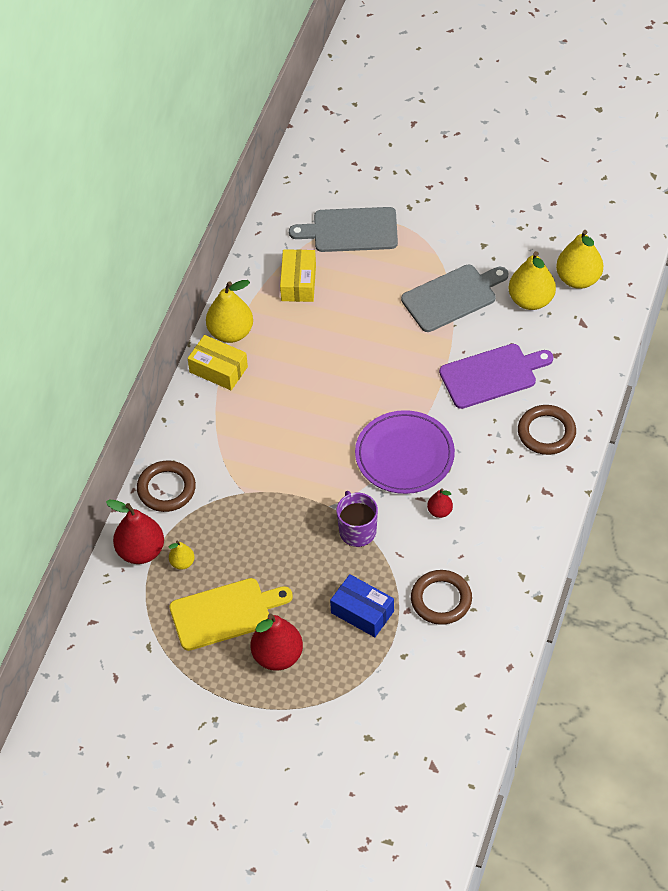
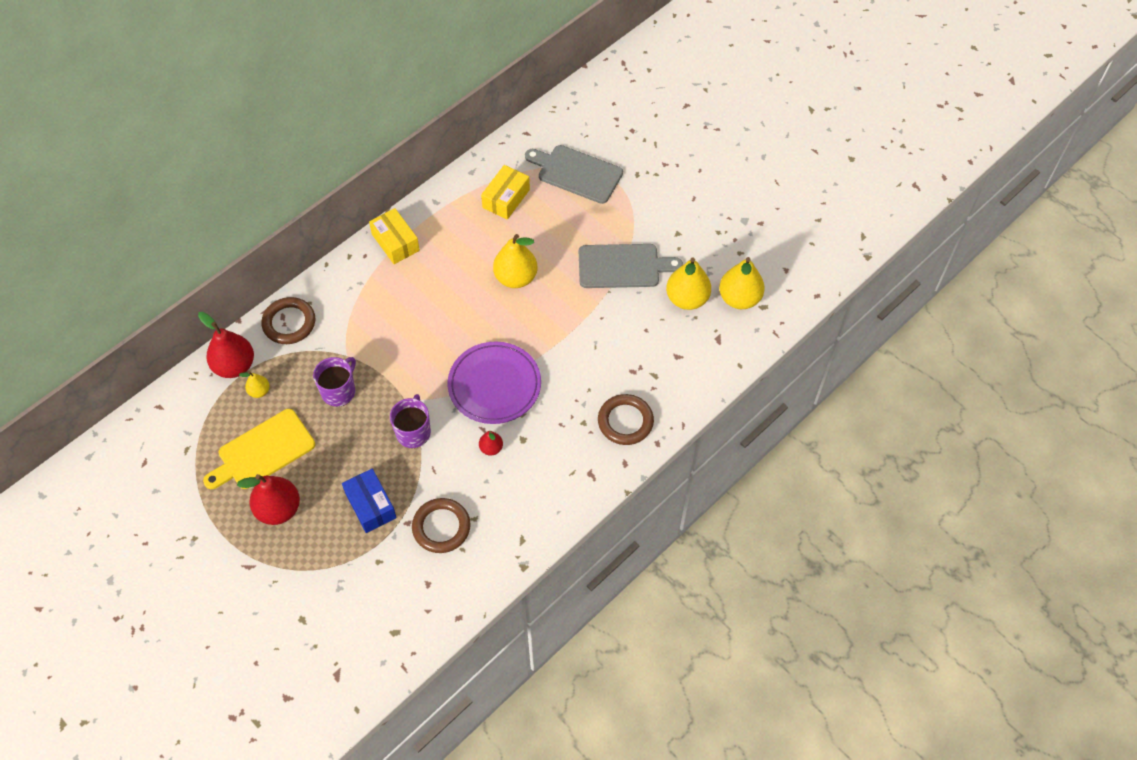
camera: 25 degrees right, 5 degrees up
(225, 613) = (263, 451): yellow cutting board -> yellow cutting board turned 135 degrees clockwise
(230, 332) = (425, 216): yellow pear -> yellow pear (516, 278)
(260, 527) = (339, 391): none -> purple mug
(491, 375) = (611, 349): purple cutting board -> none

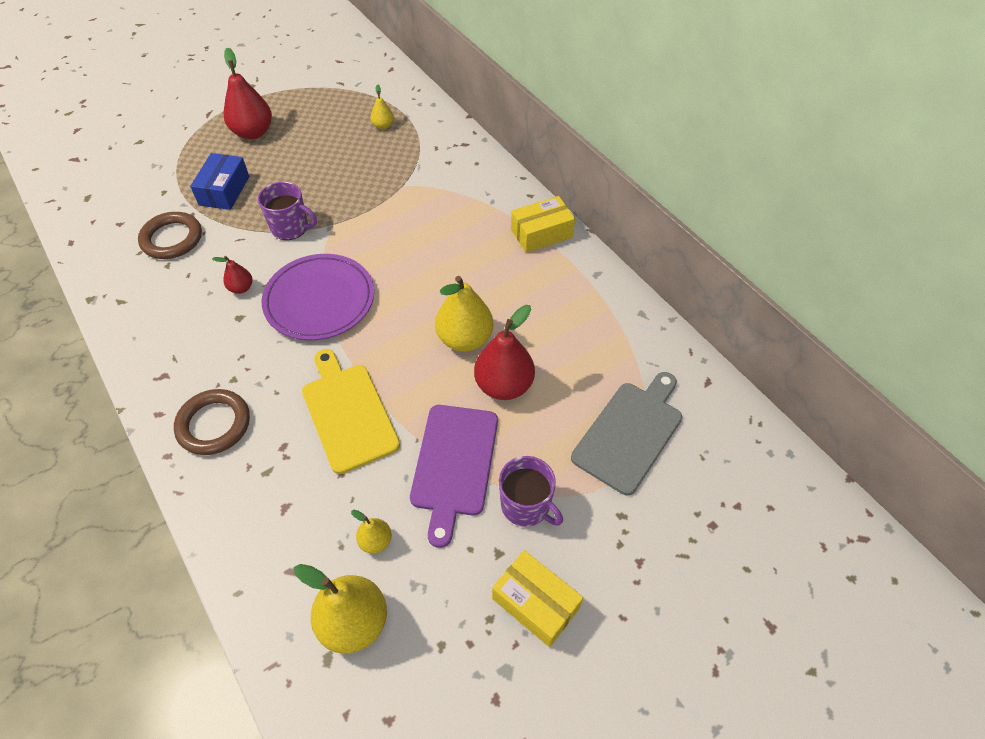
camera: 100 degrees right, 5 degrees down
(234, 366) = (417, 112): red pear -> red pear (504, 385)
(263, 451) = (317, 125): yellow cutting board -> yellow cutting board (348, 413)
(289, 323) = (455, 148): brown ring -> none
(339, 391) = (362, 177): purple mug -> purple mug (526, 505)
(370, 505) = (224, 190): blue box -> blue box turned 60 degrees counterclockwise
(506, 198) = (593, 344): yellow box -> yellow box (535, 603)
(622, 266) = (454, 464): grey cutting board -> purple cutting board
(687, 299) = (375, 541): yellow pear -> yellow pear, size x0.51

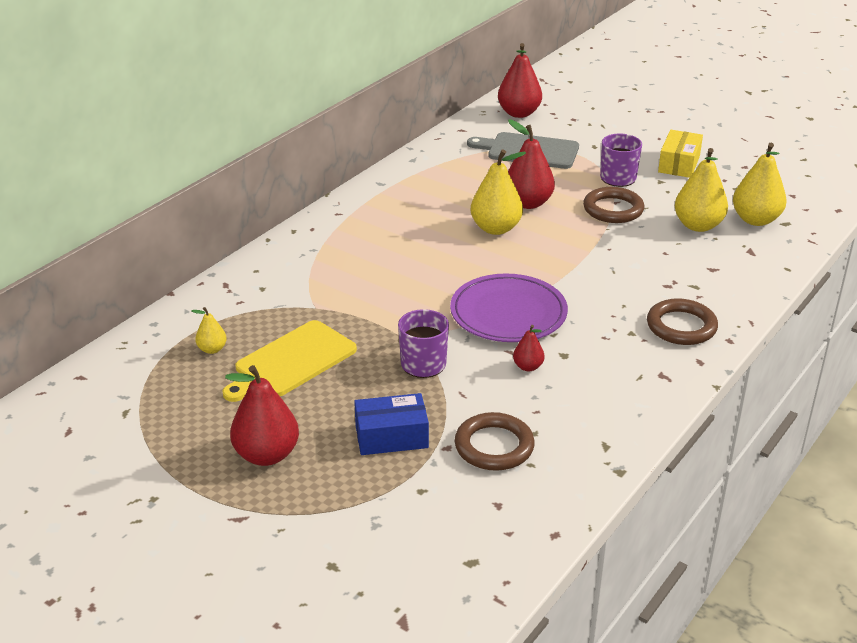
camera: 110 degrees left, 20 degrees down
(348, 413) = (611, 264): yellow cutting board -> yellow cutting board (292, 361)
(375, 541) = (698, 225): yellow pear -> yellow pear, size x1.97
(454, 464) = (613, 209): purple cutting board -> brown ring
(541, 233) = (345, 216): yellow box -> none
(744, 462) = (519, 113): none -> red pear

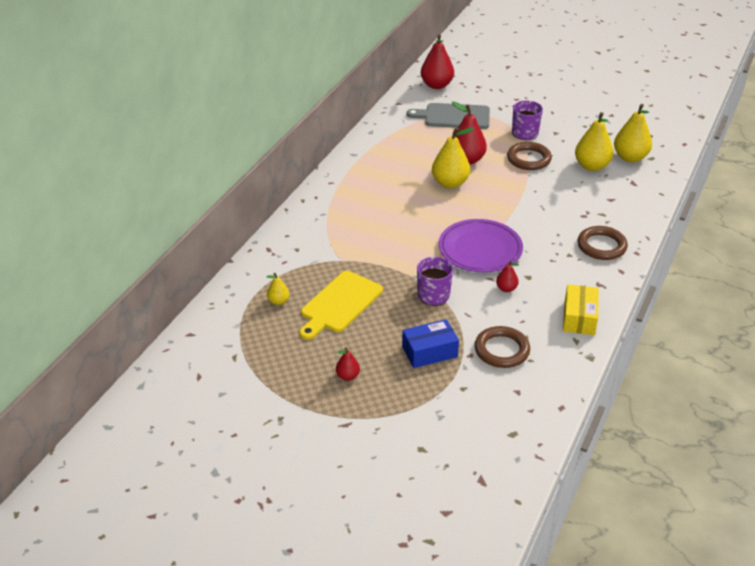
camera: 10 degrees left, 5 degrees up
(266, 455) = (348, 376): red pear -> red pear, size x0.51
(679, 164) = (564, 117): yellow box -> yellow box (579, 318)

